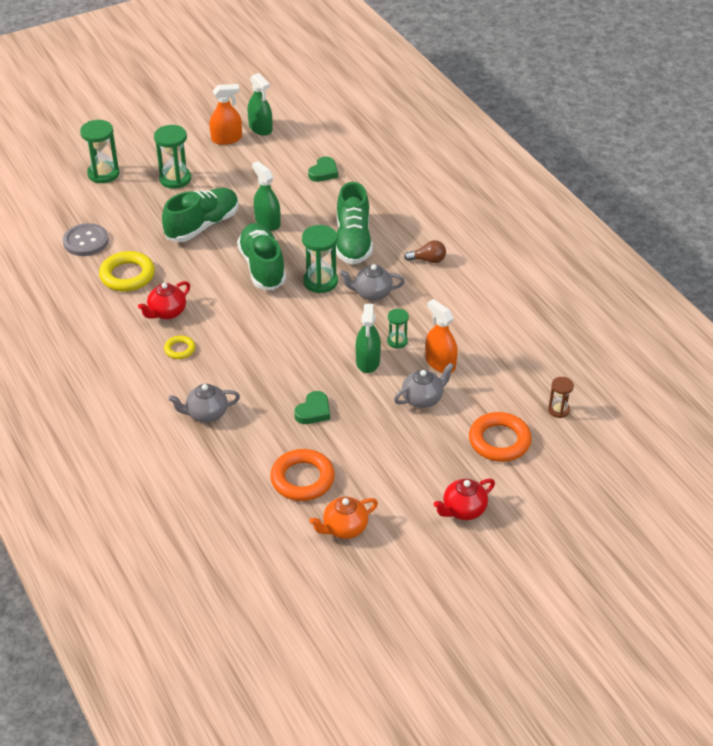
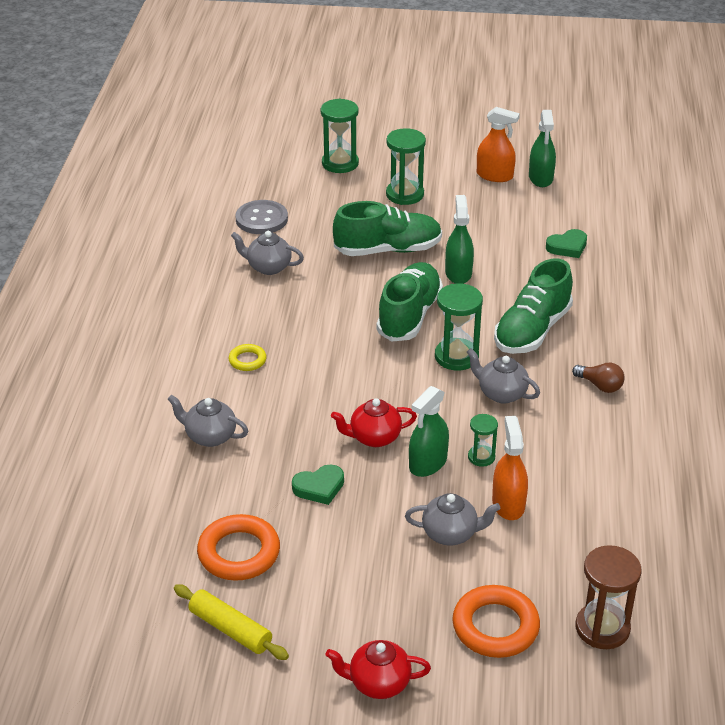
camera: 35 degrees right, 5 degrees down
(127, 275) = (268, 267): yellow ring -> grey teapot
(167, 312) = (270, 319): red teapot -> red teapot (374, 437)
(344, 528) = (230, 629): orange teapot -> yellow rolling pin
(558, 410) = (602, 628): brown hourglass -> brown hourglass, size x1.76

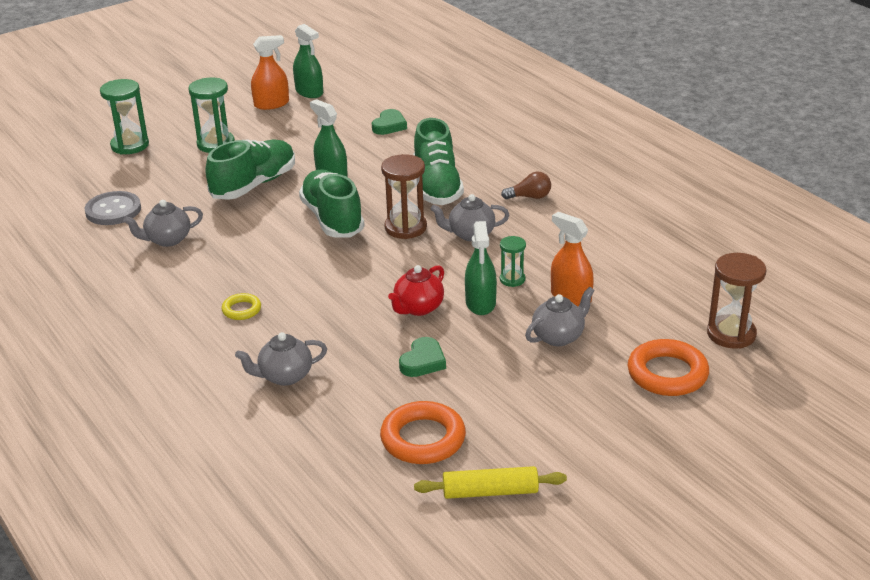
camera: 40 degrees left, 5 degrees down
(378, 683) = (643, 456): red teapot -> none
(456, 356) = (405, 228): green hourglass -> brown hourglass

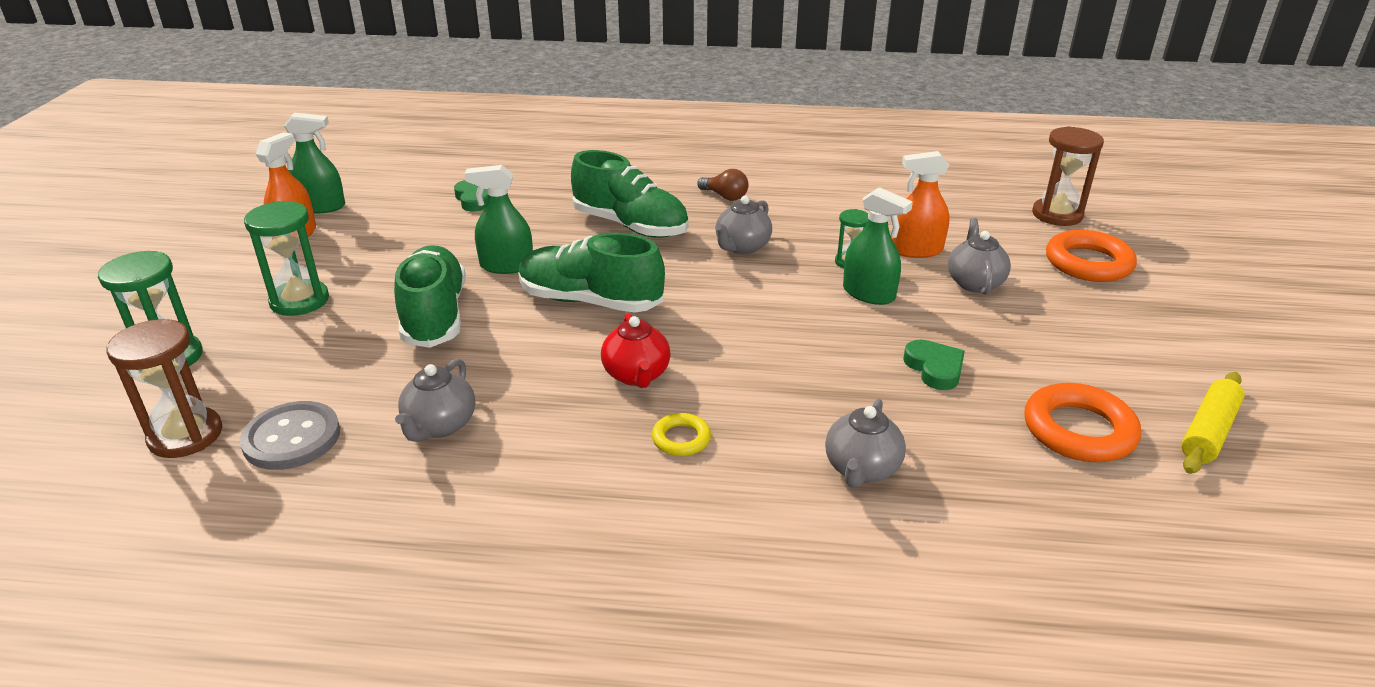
camera: 50 degrees left, 0 degrees up
(405, 228) = (676, 271): brown hourglass -> brown hourglass (185, 435)
(418, 308) = (833, 328): red teapot -> red teapot (636, 375)
(530, 197) = (725, 196): brown light bulb -> brown light bulb turned 90 degrees clockwise

